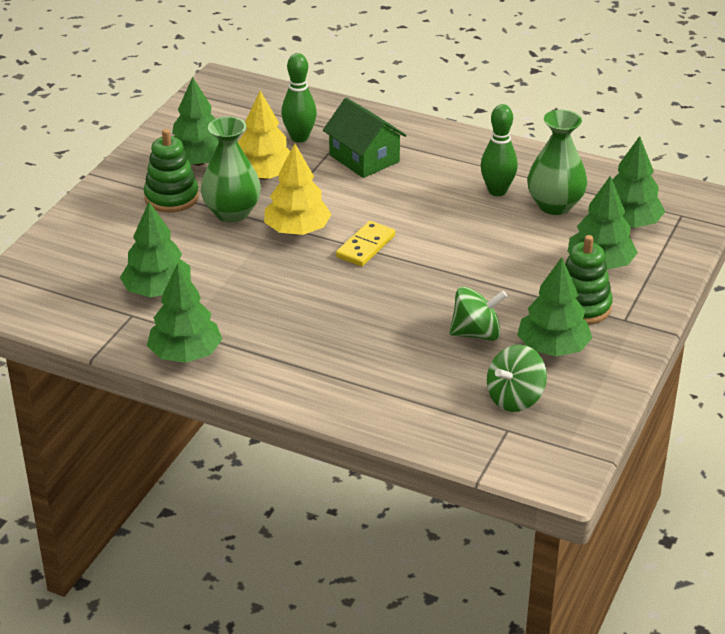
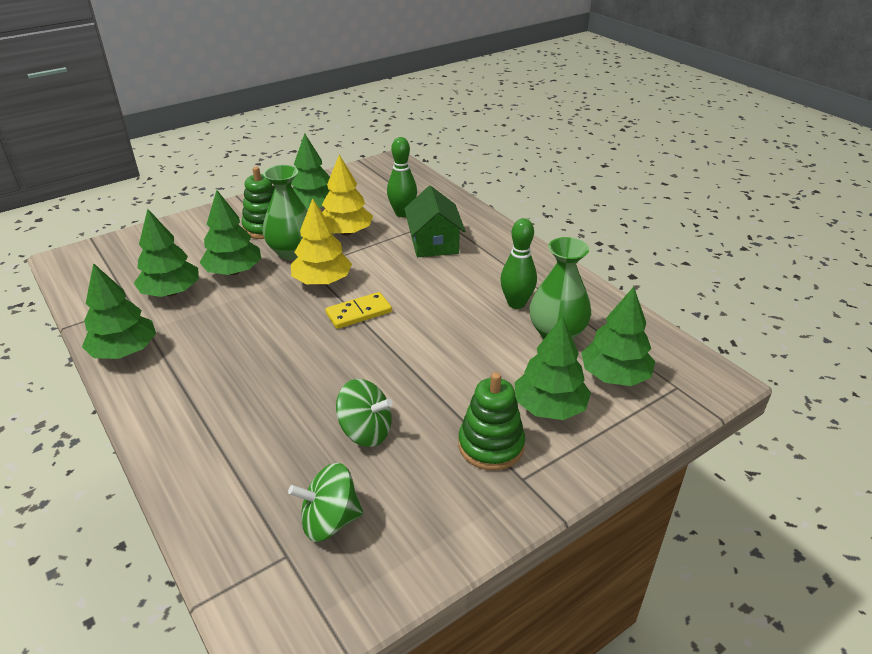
camera: 30 degrees right, 0 degrees up
(553, 348) = (421, 479): green tree -> green tree (234, 271)

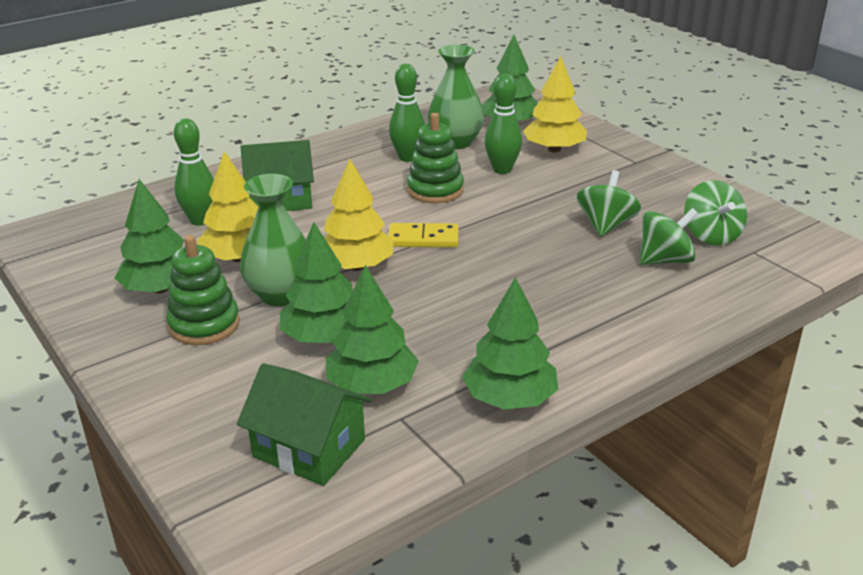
camera: 90 degrees left, 5 degrees down
(123, 272) = (309, 448): none -> green house
(286, 469) = (664, 260): none -> green spinning top
(359, 313) = (423, 238): yellow domino -> yellow domino turned 60 degrees counterclockwise
(491, 445) = (605, 172): green stacking toy -> green stacking toy (435, 190)
(493, 364) = (502, 170): none -> green bowling pin
(549, 407) = (554, 149): green tree -> yellow tree

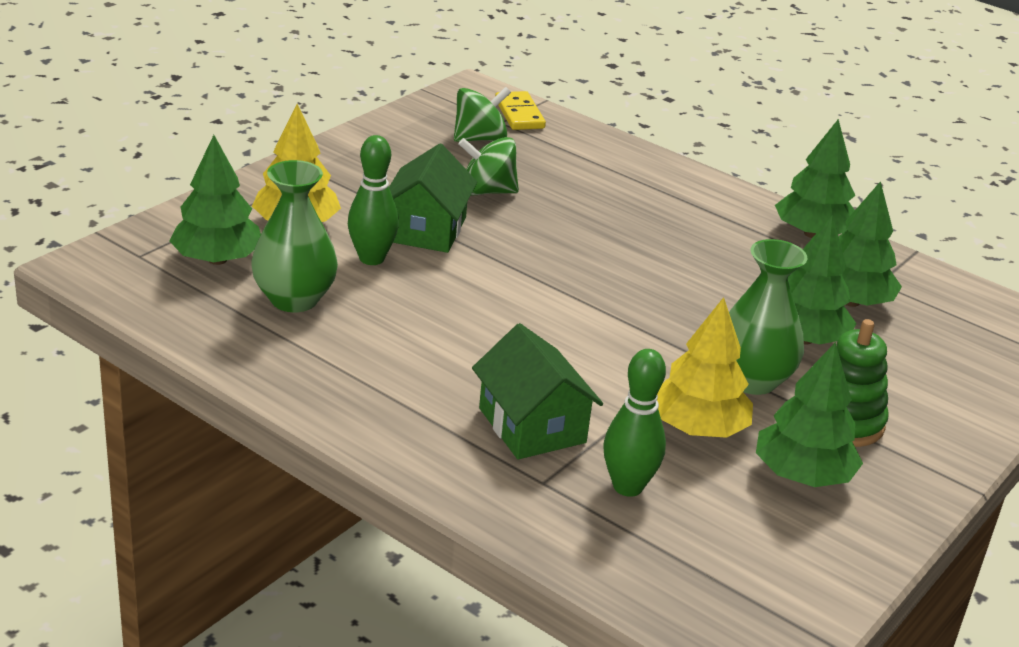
camera: 110 degrees left, 0 degrees up
(309, 448) = (953, 321): green house -> green house (426, 229)
(356, 266) = (662, 337): yellow tree -> none
(408, 158) = (359, 334): green bowling pin -> none
(423, 238) = (576, 300): yellow domino -> yellow domino (519, 114)
(435, 190) = (450, 303): green stacking toy -> none
(664, 260) = (542, 163): green spinning top -> none

